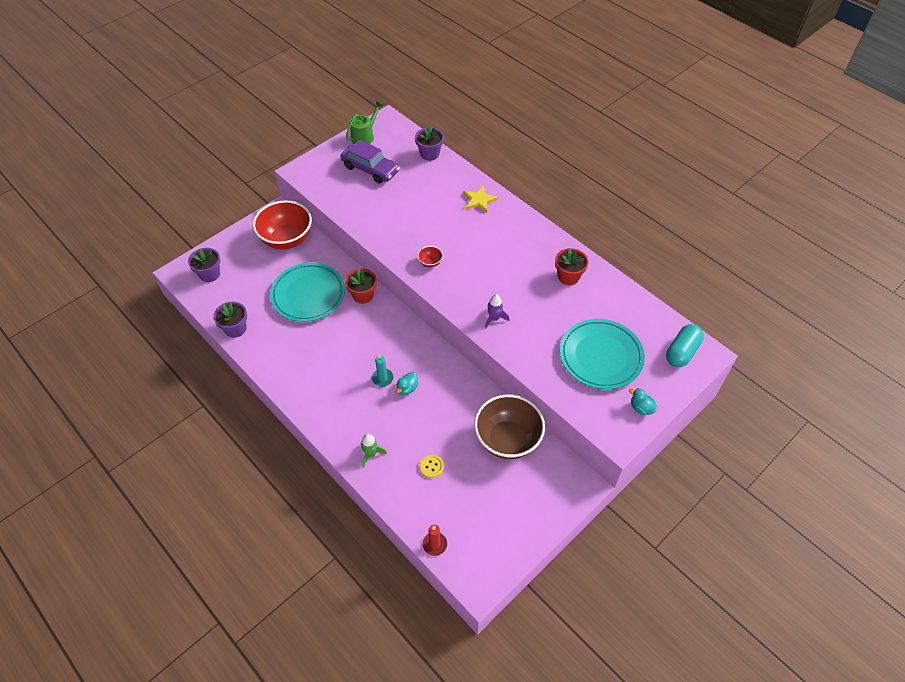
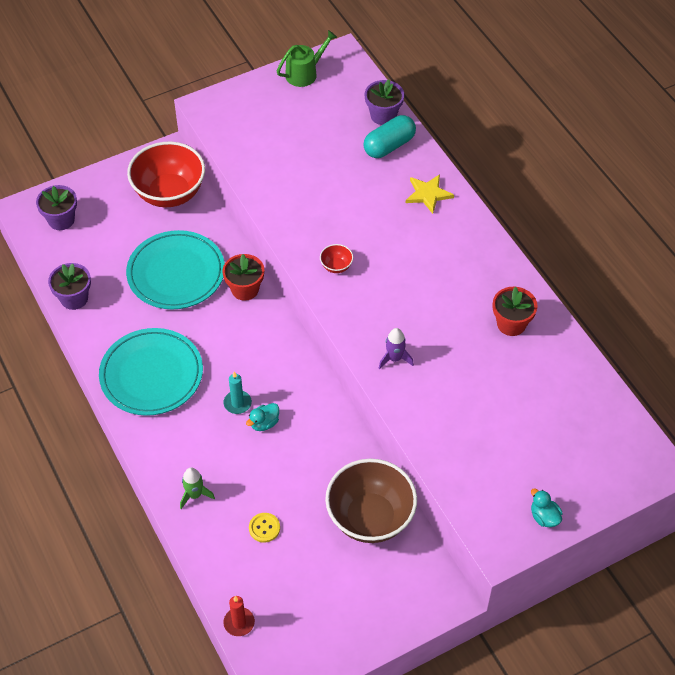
camera: 15 degrees right, 0 degrees up
(370, 169) = (298, 121): purple car -> none
(601, 356) = (516, 438): turquoise plate -> turquoise plate (151, 375)
(682, 352) = (626, 457): turquoise capsule -> turquoise capsule (389, 146)

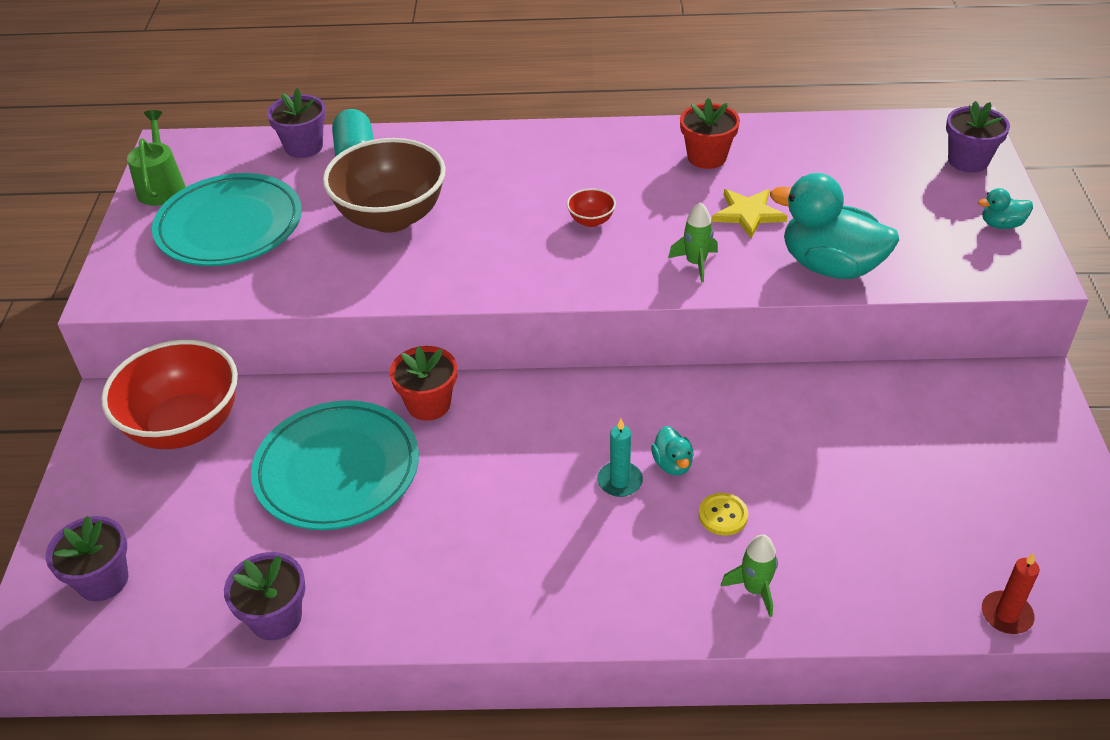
camera: 60 degrees left, 10 degrees down
(151, 375) = (501, 566): turquoise plate -> turquoise plate (230, 226)
(264, 528) = (852, 527): yellow button -> yellow button (723, 515)
(336, 266) = (508, 264): red bowl -> red bowl (591, 221)
(370, 517) = (884, 410): brown bowl -> brown bowl (391, 217)
(394, 358) = (696, 263): purple rocket -> green rocket
(428, 194) = (461, 153): yellow star -> yellow star (748, 214)
(436, 431) = (830, 266): none -> turquoise duck
(611, 478) = (968, 161): none -> purple flower pot

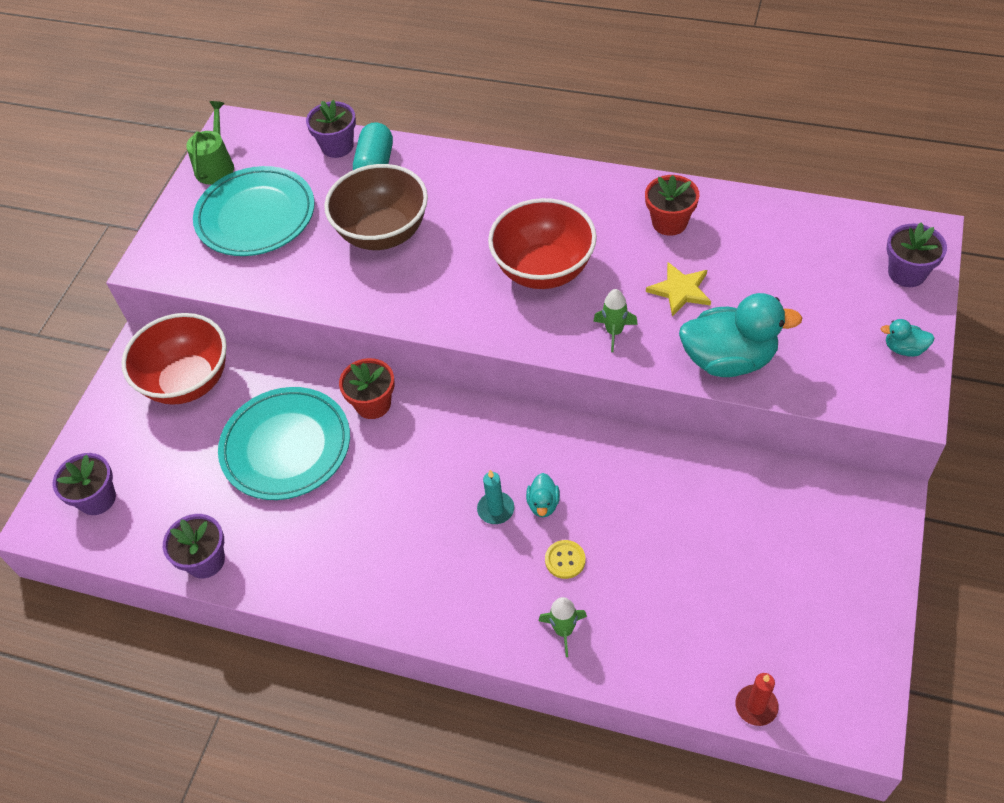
camera: 20 degrees right, 10 degrees up
(591, 221) = (544, 270): red bowl -> red bowl, size x2.48
(830, 266) = (729, 359): turquoise duck -> turquoise duck turned 135 degrees clockwise

